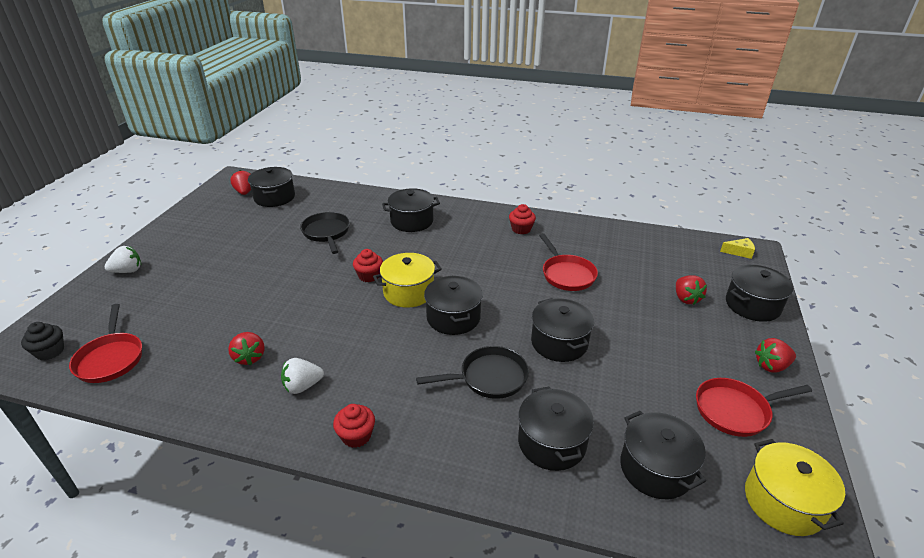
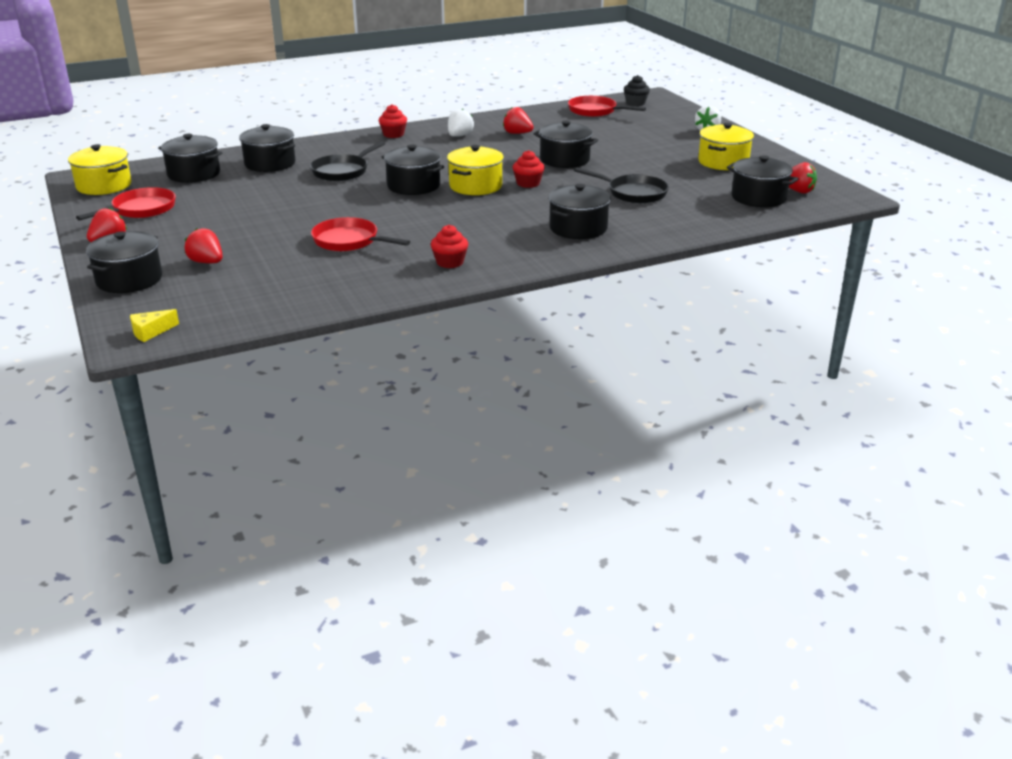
camera: 140 degrees right, 5 degrees down
(213, 232) = (723, 162): none -> yellow pot
(559, 343) = (308, 200): black pot -> black pot (564, 160)

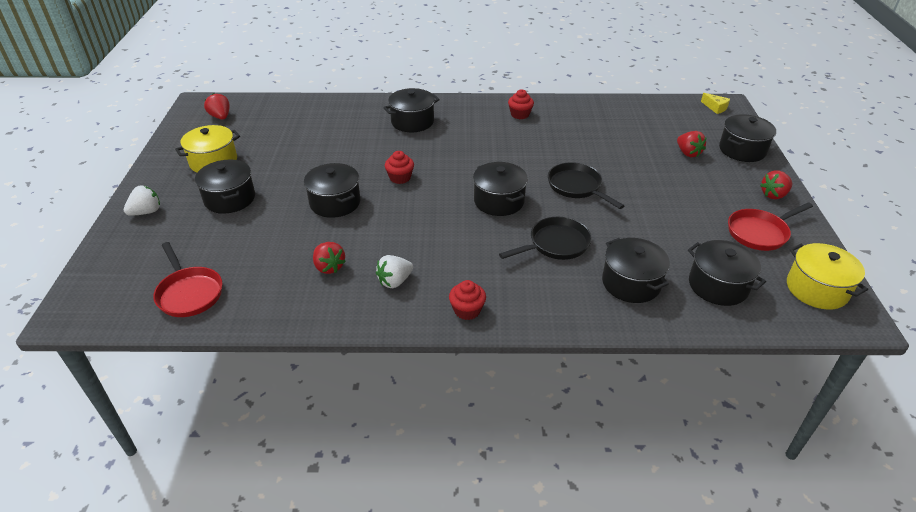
camera: 155 degrees left, 10 degrees up
(151, 332) = (715, 108): yellow cheese -> yellow cheese turned 60 degrees clockwise
(349, 241) = (580, 148): red pan -> none
(475, 186) = (446, 186): yellow pot -> none
(633, 193) = (333, 144): black pan -> black pan (576, 187)
(635, 103) = (119, 299): black cupcake -> none
(758, 197) = (257, 118): black pot -> black pot (230, 199)

